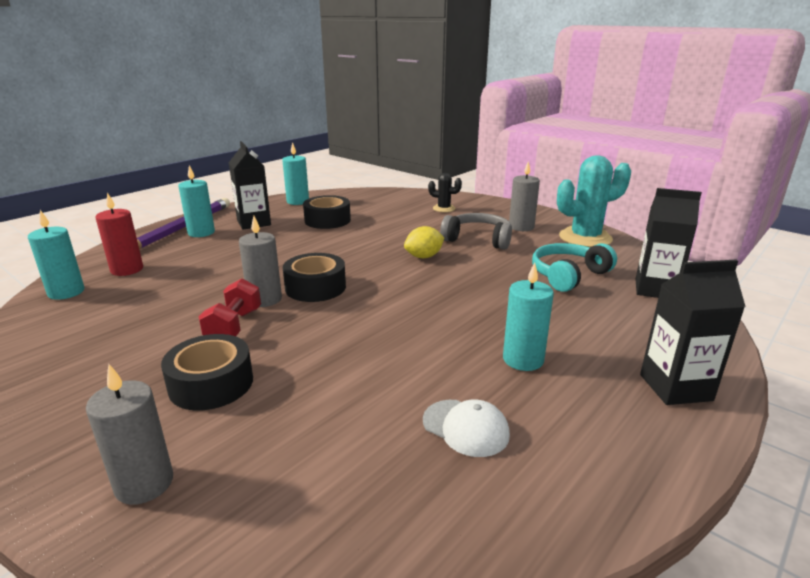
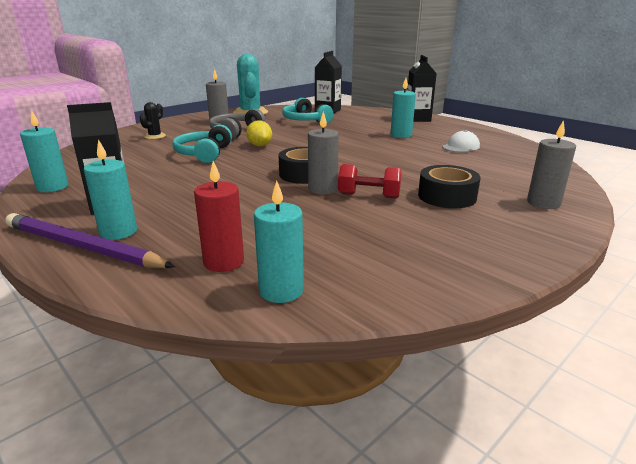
camera: 85 degrees left, 0 degrees up
(327, 220) = (141, 173): black tape -> none
(387, 235) = (204, 154): none -> turquoise headphones

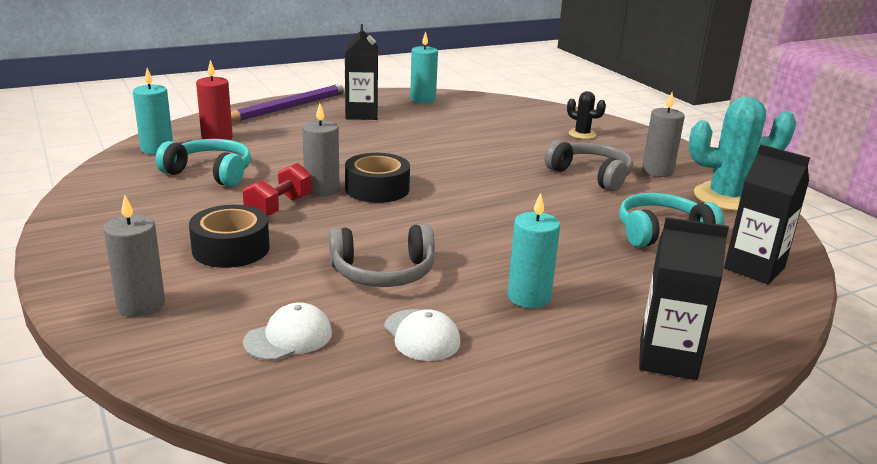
camera: 105 degrees right, 0 degrees up
(118, 232) = (304, 115): turquoise candle -> none
(204, 154) = (491, 151): turquoise headphones -> turquoise headphones (210, 173)
(260, 145) = (513, 181): yellow lemon -> none
(417, 159) = (383, 272): none -> grey headphones
(505, 166) = (289, 337): none -> white cap

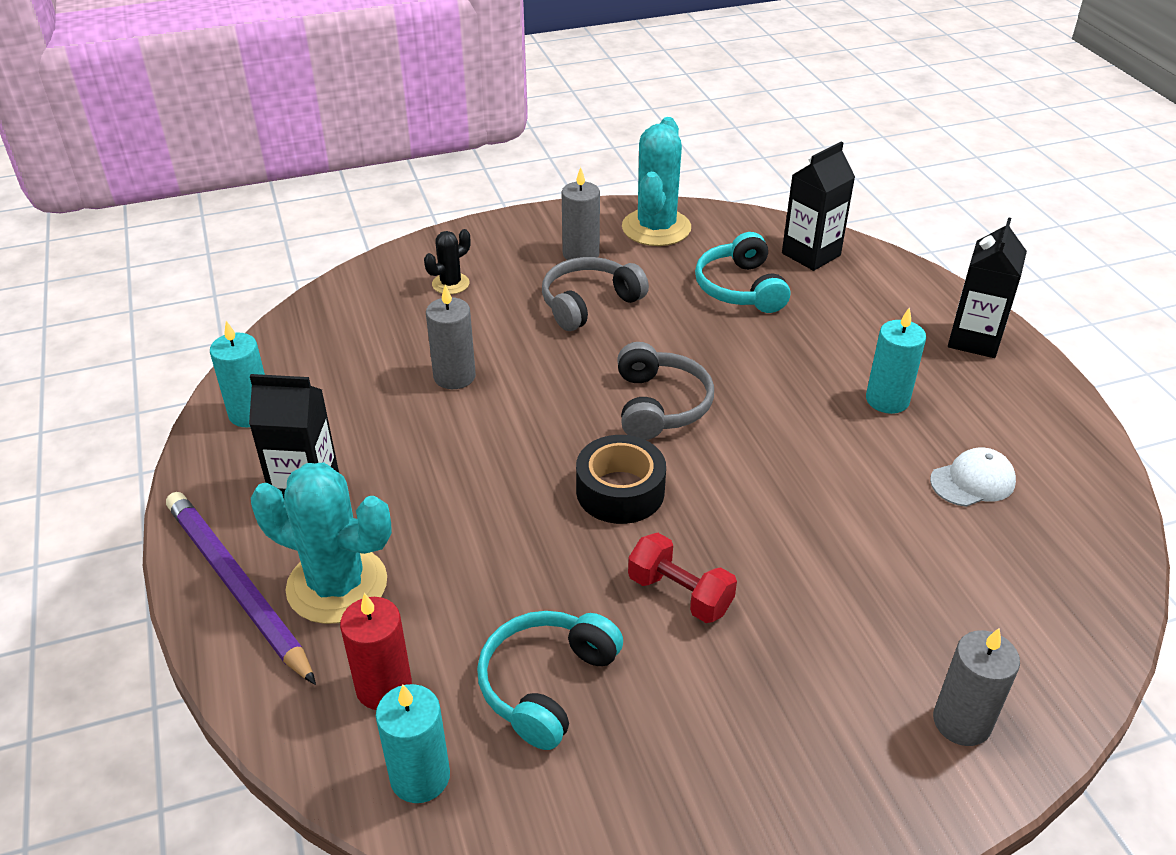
camera: 80 degrees left, 15 degrees up
(231, 249) = (807, 641): black tape -> none
(289, 337) = (1000, 581): white cap -> none
(290, 125) = (337, 585): none -> turquoise cactus
(322, 190) = (621, 548): grey candle -> grey candle (454, 376)
(383, 272) = (851, 500): grey headphones -> grey headphones (659, 405)

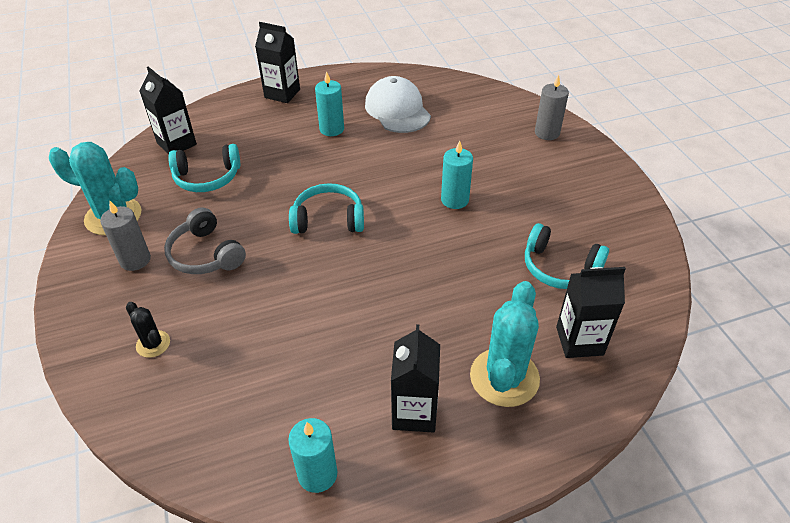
camera: 90 degrees left, 5 degrees up
(237, 587) = (515, 440): purple pencil -> none
(384, 687) = (579, 341): red candle -> black carton
(420, 777) = (632, 317): turquoise candle -> turquoise candle (454, 200)
(454, 376) = (284, 330): grey candle -> none
(620, 491) = (408, 238): black tape -> none
(659, 405) = (328, 219): grey headphones -> turquoise headphones
(679, 594) = (488, 215): red dumbbell -> none
(973, 481) = (397, 110): white cap -> white cap, size x1.77

